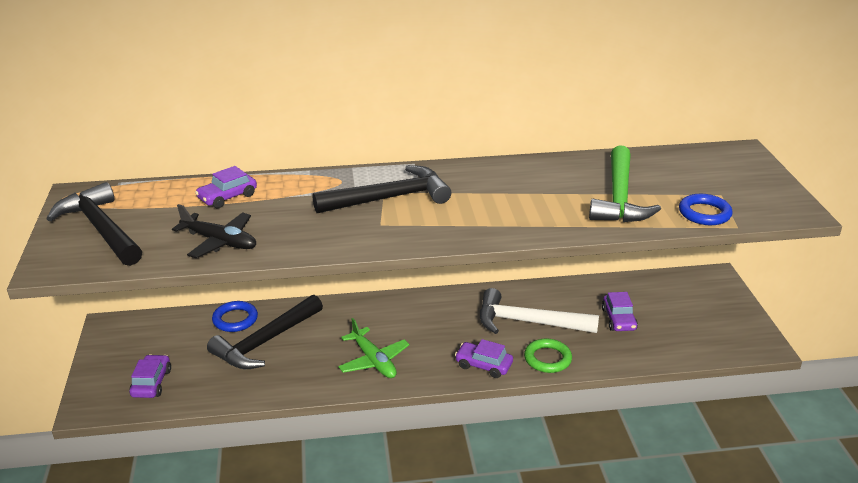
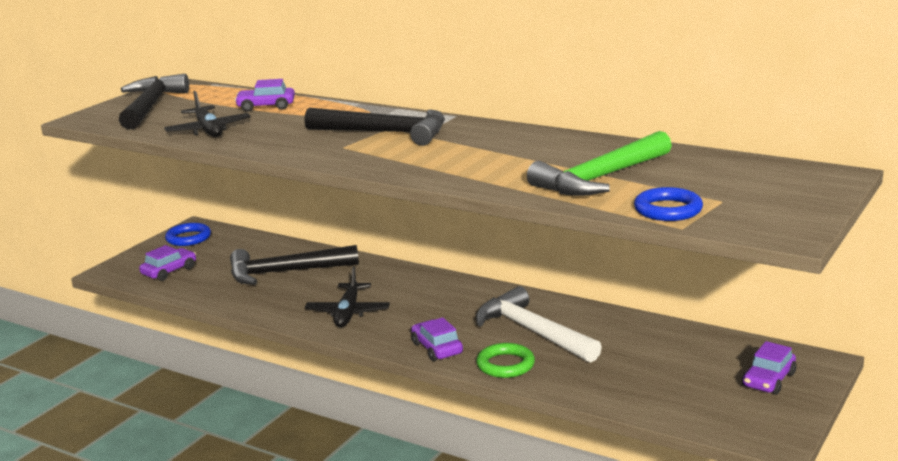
camera: 40 degrees right, 10 degrees down
(235, 319) = (286, 250): blue ring -> blue ring (188, 238)
(374, 361) = (348, 313): green plane -> black plane
(618, 319) = (633, 360): purple car -> purple car (768, 380)

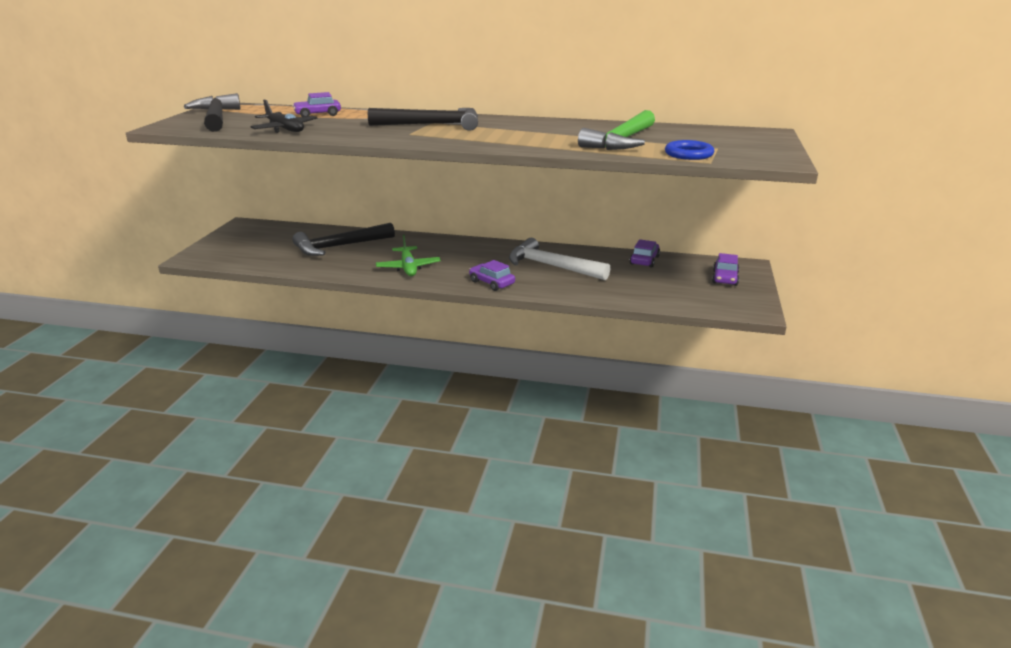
camera: 20 degrees left, 5 degrees up
(169, 271) = (242, 254): purple car -> purple car (644, 260)
(188, 238) = (243, 231): blue ring -> none
(348, 313) = (408, 267): black plane -> green plane
(505, 365) = (548, 288): green ring -> none

